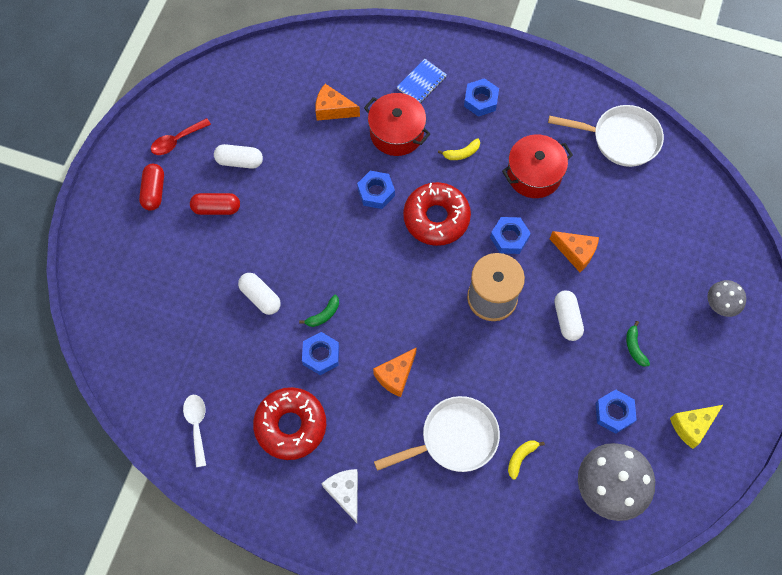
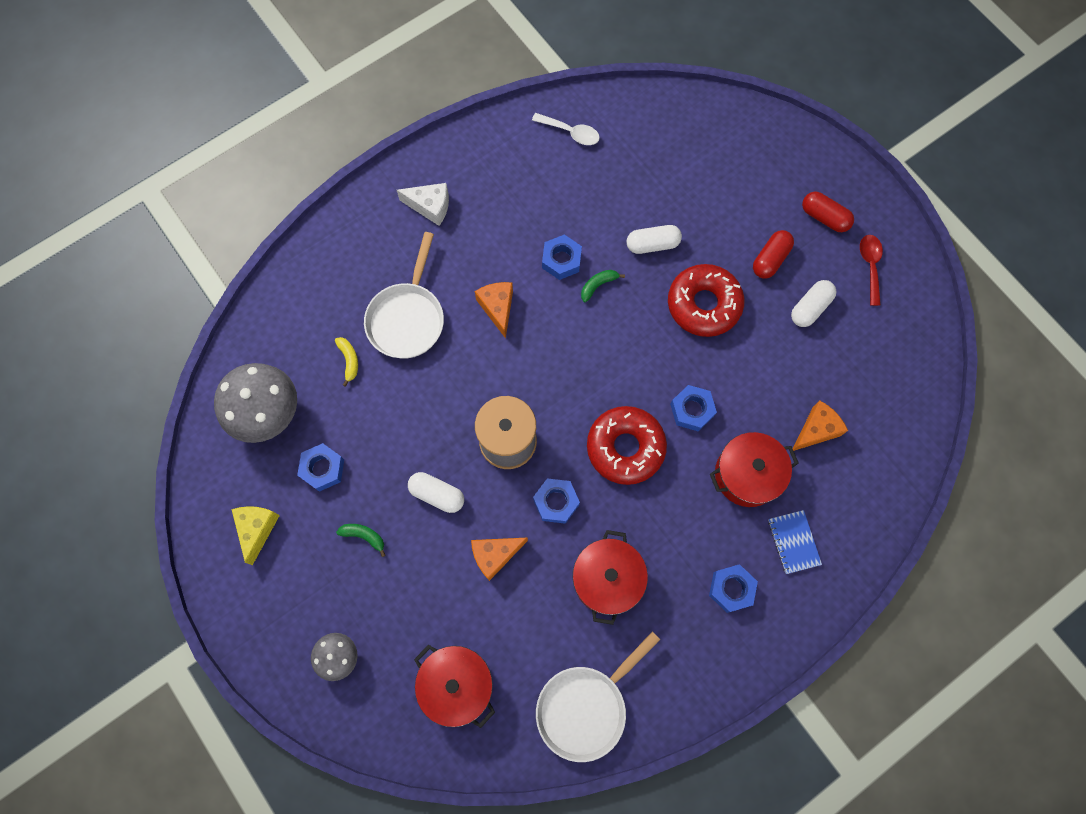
camera: 125 degrees right, 5 degrees up
(290, 425) = (517, 200): red donut -> red donut (703, 304)
(323, 315) = (598, 285): green banana -> green banana turned 60 degrees clockwise
(461, 153) = (680, 523): yellow banana -> none
(673, 220) = (457, 684): none -> red pot

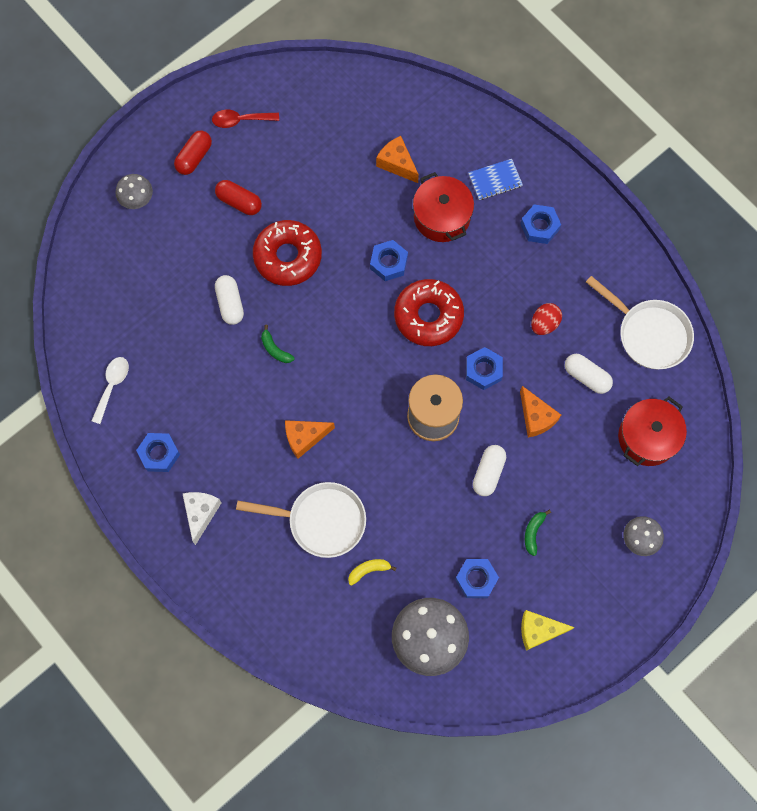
camera: 95 degrees left, 0 degrees up
(561, 260) = (251, 384): blue nut -> blue nut (159, 454)
(607, 579) = (544, 324): red pot -> red egg
(774, 161) = (137, 200): none -> grey mushroom
(810, 308) = (284, 169): white capsule -> white capsule (586, 376)

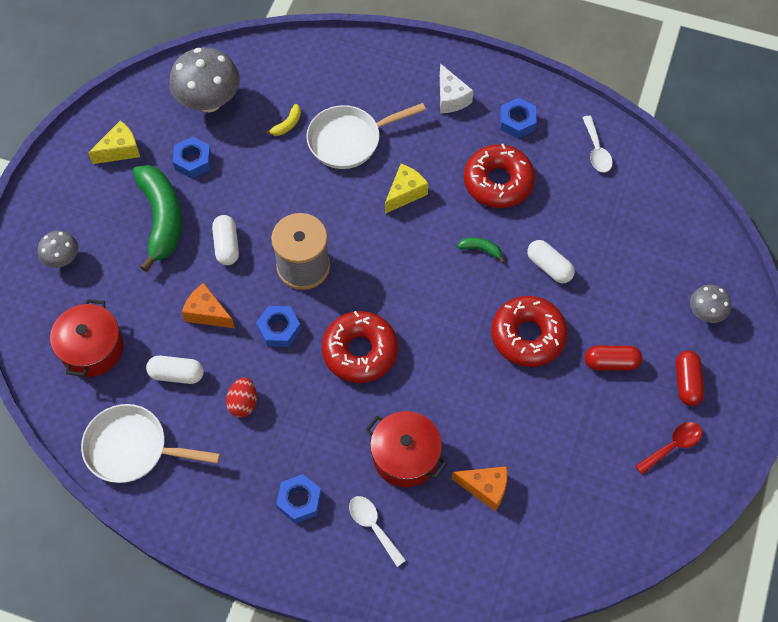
camera: 150 degrees right, 10 degrees down
(218, 403) = (498, 182): none -> red donut
(305, 438) = (405, 193): orange cheese -> yellow cheese
(388, 263) = (429, 381): blue nut -> none
(495, 180) = (373, 527): blue notebook -> white spoon
(533, 532) = (161, 218): green banana -> green banana, size x2.47

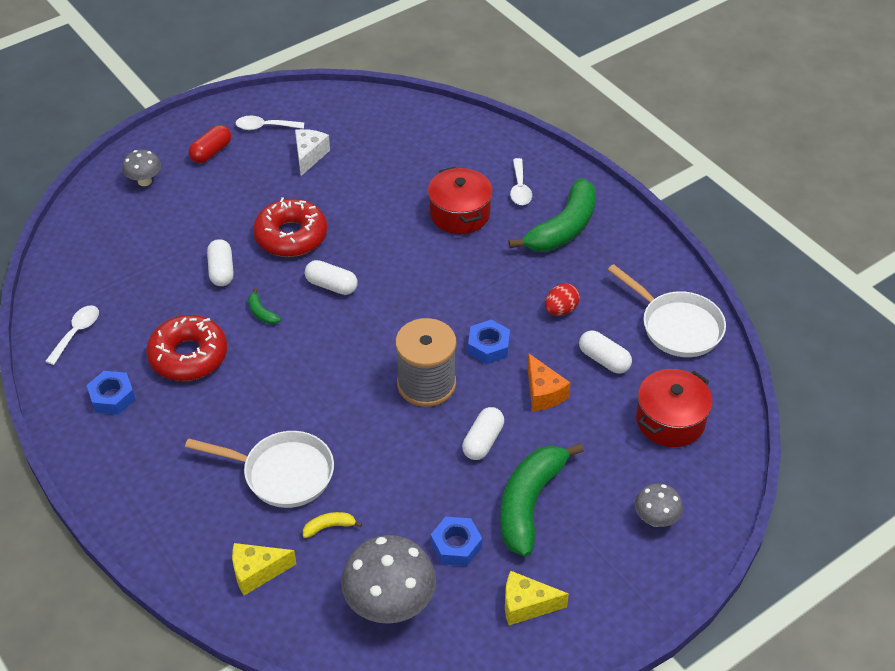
camera: 145 degrees left, 15 degrees down
(299, 501) = (563, 228): blue nut -> green banana
(360, 351) = (434, 295): red donut -> none
(405, 193) = (278, 394): yellow cheese -> yellow cheese (257, 572)
(450, 308) = (331, 285): none -> white capsule
(451, 98) = (145, 456): white cheese -> white cheese (309, 156)
(485, 488) = (419, 169): orange cheese -> none
(611, 362) = (249, 189): red capsule -> none
(672, 446) = (265, 127): red spoon -> white spoon

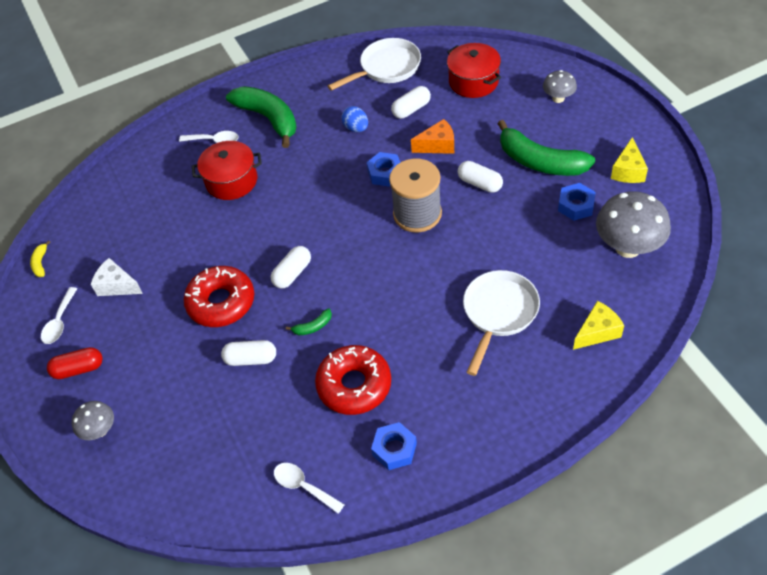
camera: 75 degrees left, 5 degrees up
(211, 152) = (78, 369): red capsule -> red capsule turned 60 degrees counterclockwise
(257, 572) = (597, 332): yellow cheese -> yellow cheese turned 120 degrees counterclockwise
(329, 527) = (555, 283): yellow banana -> yellow banana (40, 263)
(560, 310) = (356, 128): red egg -> blue egg

